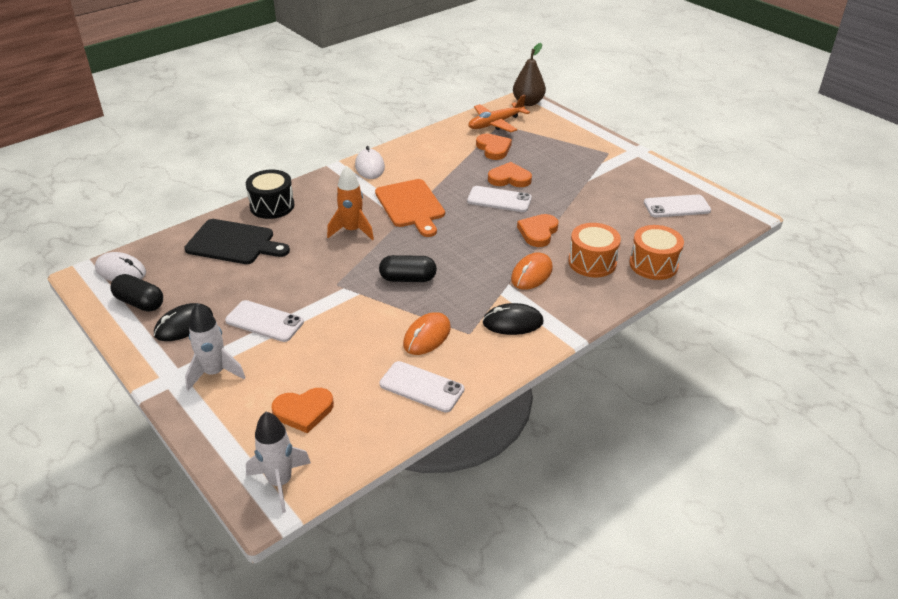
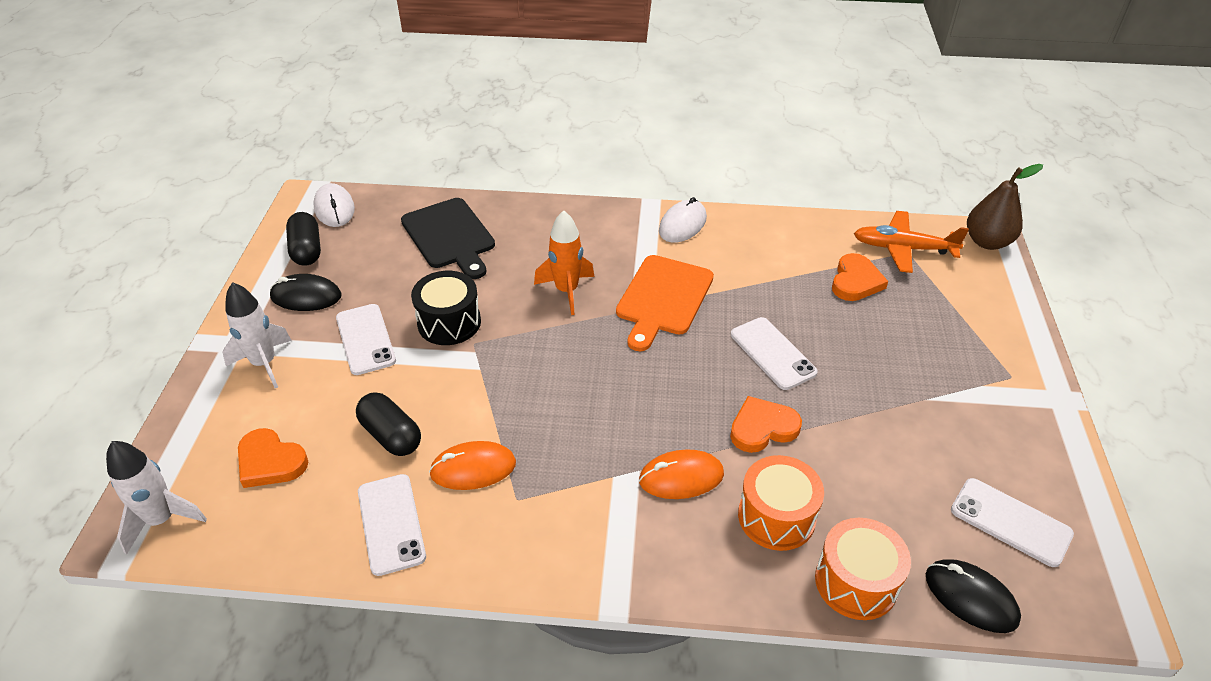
camera: 45 degrees right, 5 degrees up
(272, 206) = (532, 215): black drum -> black drum (449, 322)
(408, 279) = (545, 385): black capsule -> black capsule (391, 435)
(509, 178) = (823, 333): orange heart -> none
(512, 322) = (577, 523): black mouse -> black mouse (971, 598)

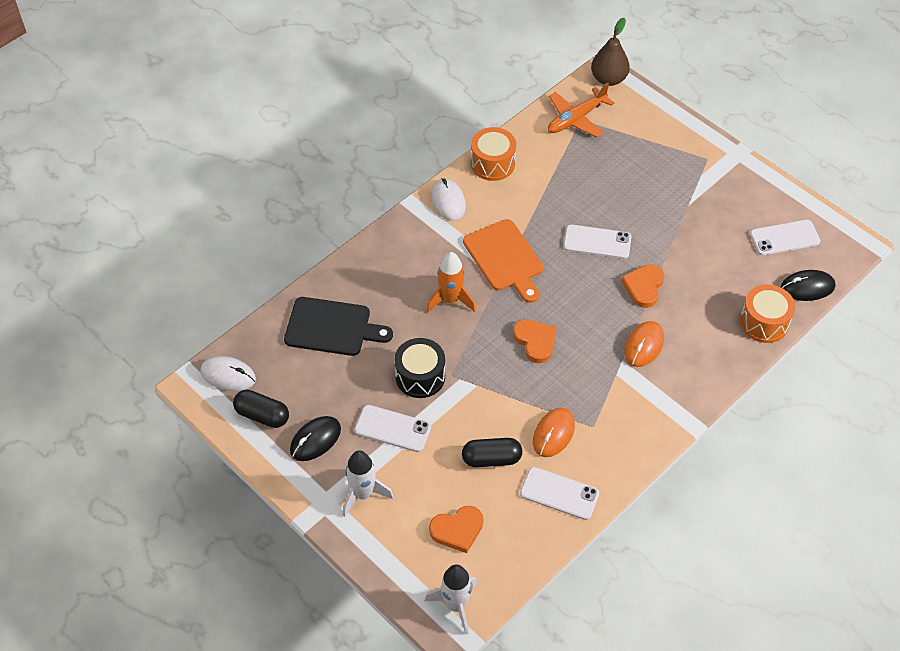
camera: 50 degrees left, 10 degrees up
(776, 517) = (702, 324): orange drum -> orange drum (492, 163)
(855, 281) = (580, 161): orange heart -> orange heart (535, 341)

